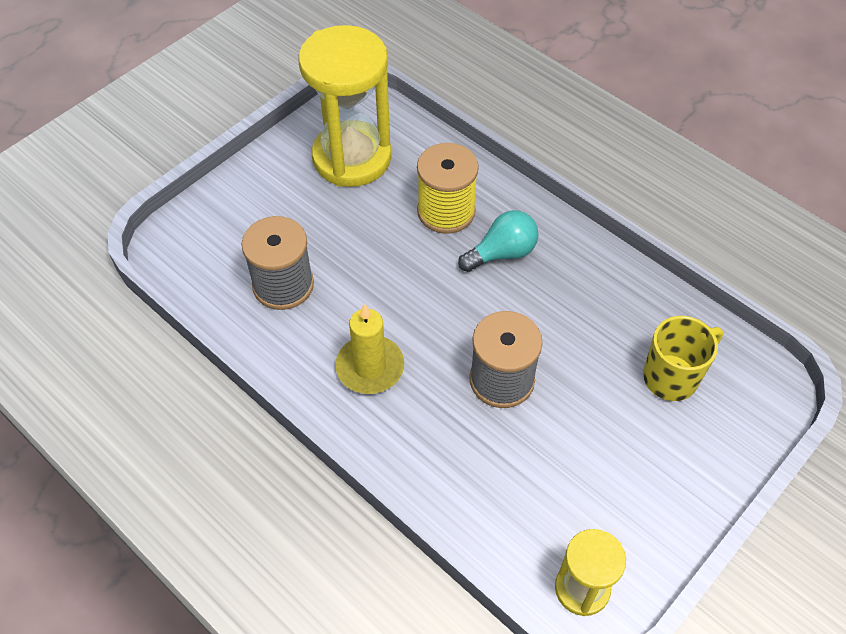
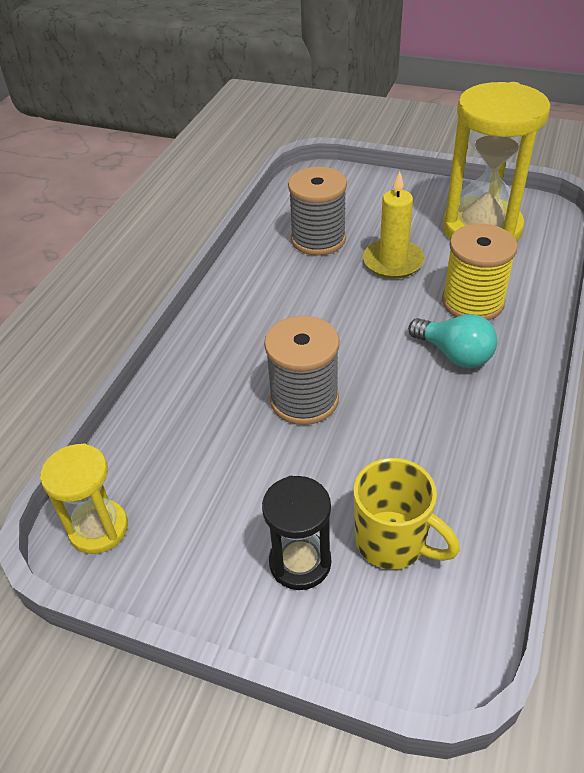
camera: 70 degrees right, 10 degrees down
(370, 367) = (268, 311): yellow candle -> yellow candle (393, 262)
(669, 444) = (300, 562): none -> black hourglass

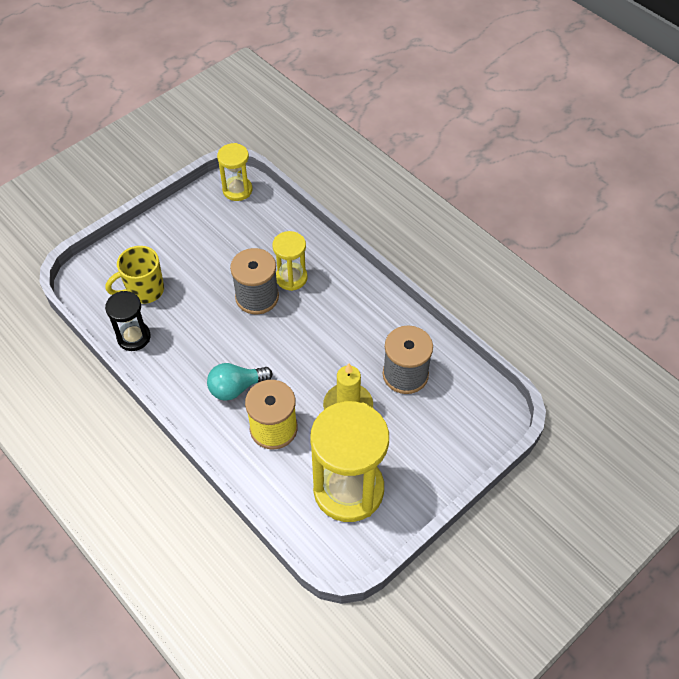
camera: 115 degrees right, 10 degrees up
(247, 379) = (291, 278): none -> yellow hourglass
(300, 562) = (162, 253): black hourglass -> black hourglass (134, 337)

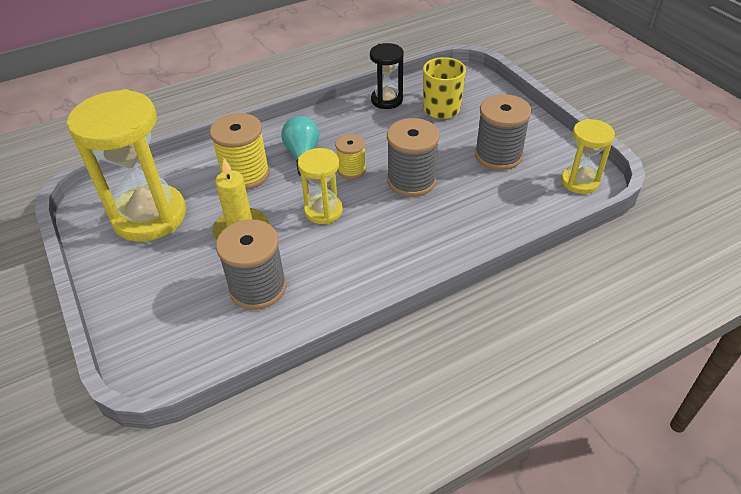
camera: 105 degrees right, 10 degrees down
(211, 242) = (498, 155): none -> grey spool
(250, 343) = (351, 170): none -> yellow spool
(291, 278) = (432, 210): yellow hourglass -> yellow hourglass (323, 211)

